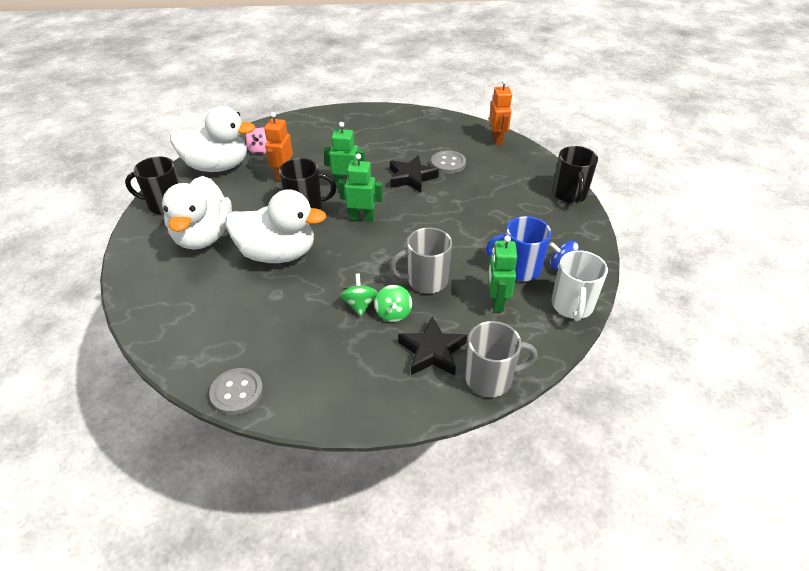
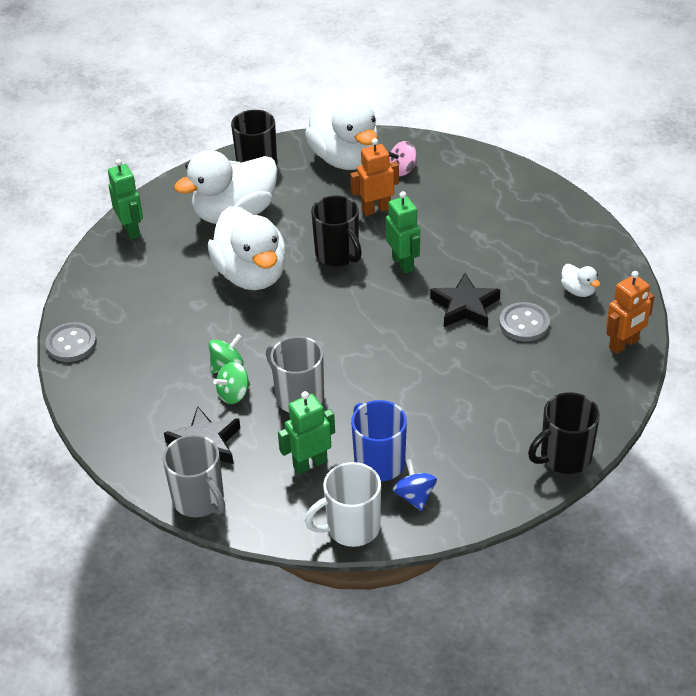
camera: 60 degrees right, 0 degrees up
(362, 218) = (357, 303): green robot -> green robot (131, 230)
(440, 136) = (578, 291): none -> white duck

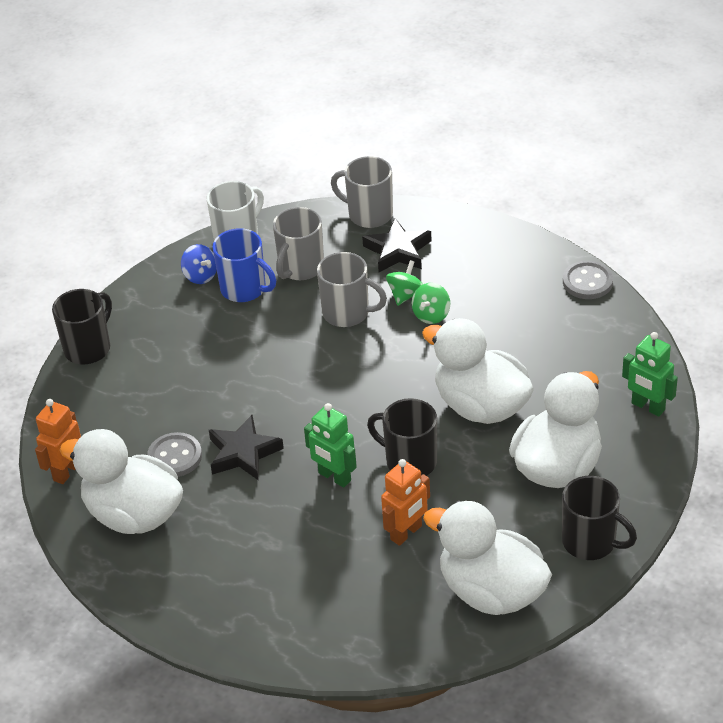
camera: 155 degrees right, 0 degrees up
(310, 464) = (300, 268): green robot -> grey mug
(402, 170) = (411, 602): pink spinning top -> none
(578, 291) = (133, 514): white duck -> white duck, size x2.44

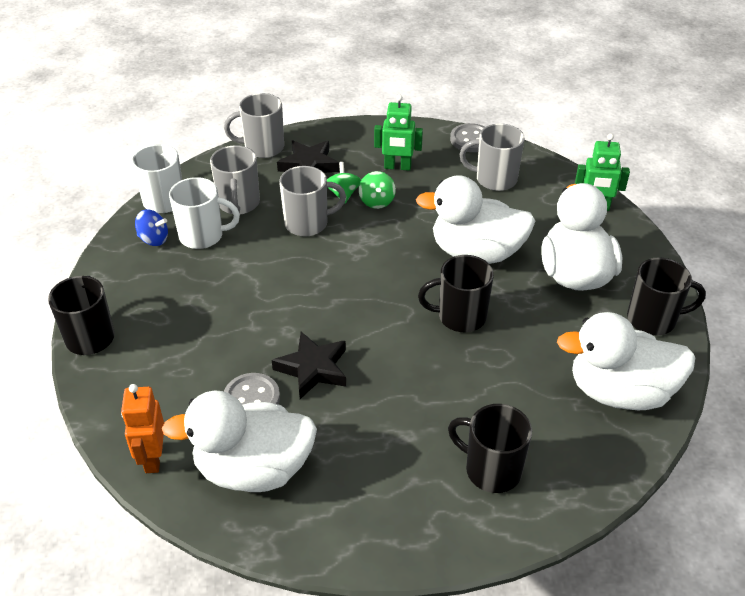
camera: 35 degrees left, 0 degrees up
(244, 289) = (203, 236): blue mug -> white mug
(318, 602) = (491, 470): none -> black mug
(334, 477) = (410, 355): green robot -> green robot (397, 167)
(406, 533) = (510, 375): orange robot -> none
(571, 336) = (494, 179): none -> grey mug

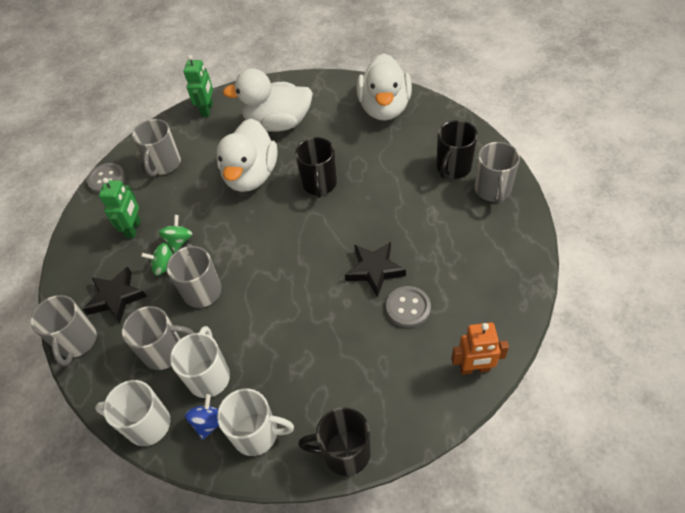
camera: 85 degrees left, 10 degrees up
(131, 272) = (257, 434): none -> white mug
(253, 469) = (474, 298): white duck -> none
(377, 201) = (179, 241): green spinning top -> green spinning top turned 75 degrees counterclockwise
(443, 517) = (493, 190): none -> grey mug
(653, 319) = (322, 89): black mug -> none

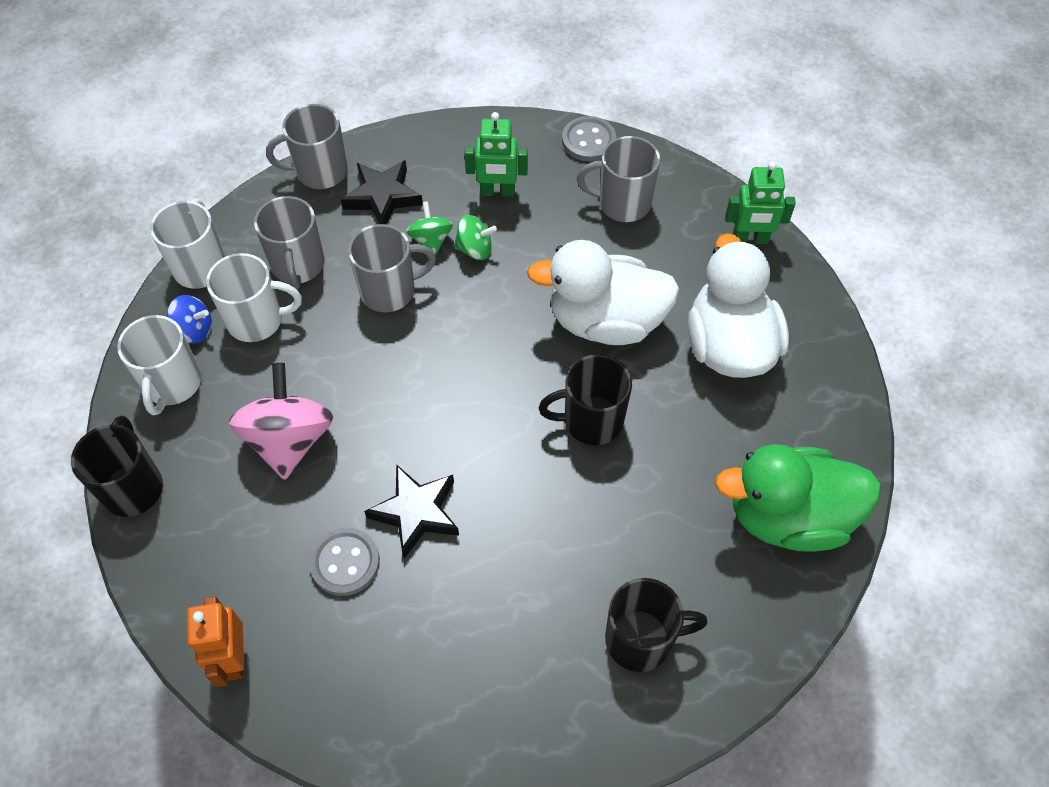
camera: 80 degrees right, 5 degrees up
(315, 346) = (289, 440): none -> pink spinning top
(384, 108) = (788, 516): white duck -> green duck
(453, 168) = (641, 640): black mug -> black mug turned 150 degrees clockwise
(493, 190) = (588, 710): grey mug -> none

